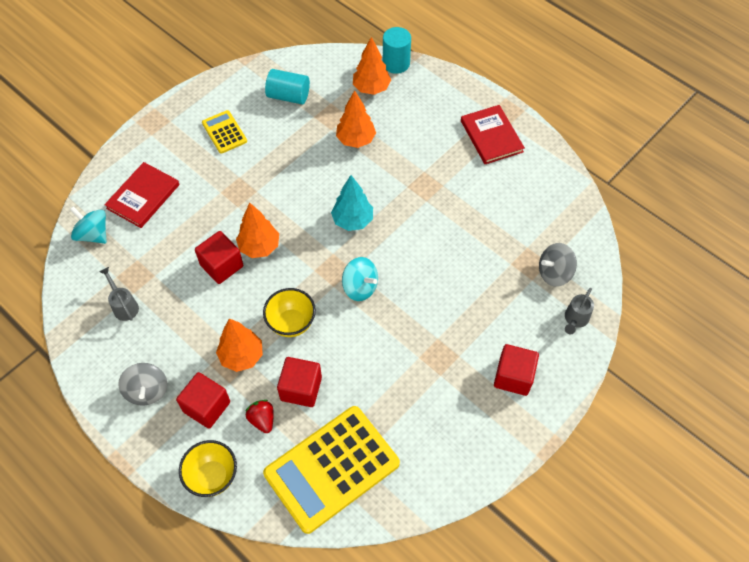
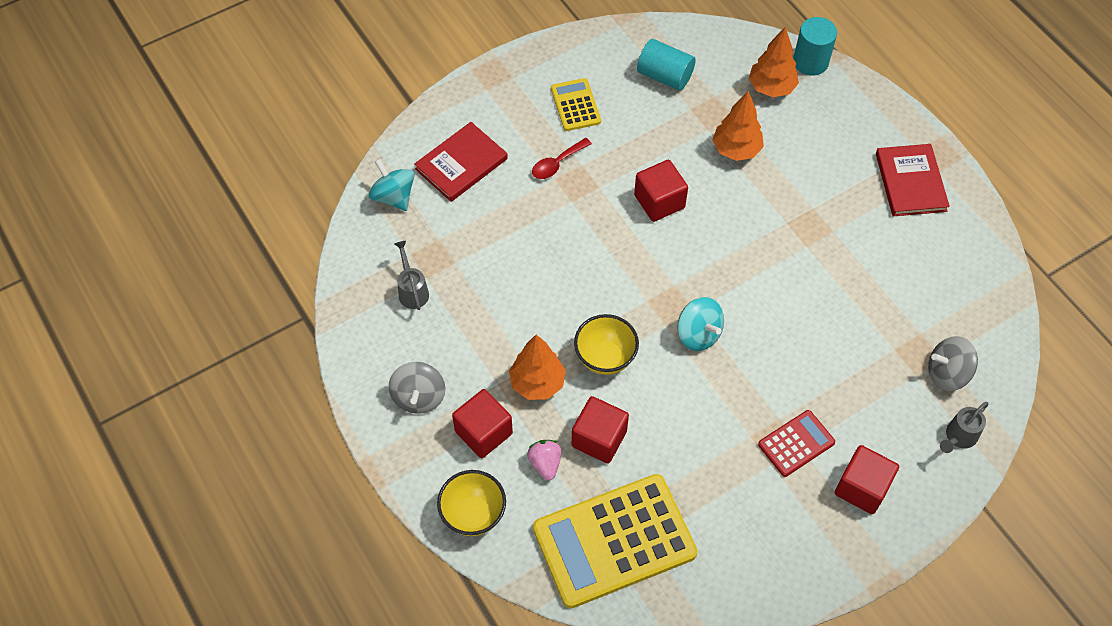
camera: 15 degrees right, 0 degrees up
(219, 180) = (557, 164): none -> red spoon
(221, 265) = (537, 269): red cube -> red cube (659, 201)
(259, 247) = (587, 257): orange tree -> none
(262, 419) = (545, 463): red strawberry -> pink strawberry
(352, 220) = (708, 250): turquoise tree -> none
(455, 354) = (796, 443): none -> red calculator

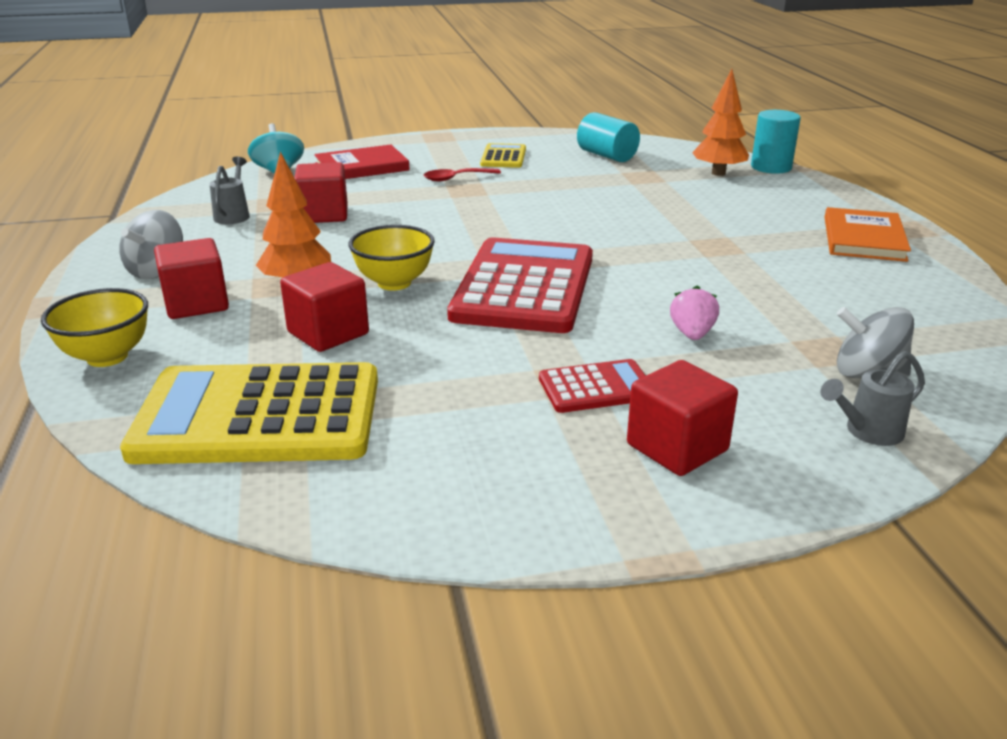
camera: 20 degrees right, 30 degrees down
(545, 463) = (241, 338): pink strawberry -> pink strawberry (692, 334)
(659, 201) = (546, 209): red cube -> red cube (323, 215)
(698, 334) = (524, 287): turquoise spinning top -> red calculator
(736, 150) = (656, 196): orange tree -> none
(910, 182) = (863, 239): red book -> orange book

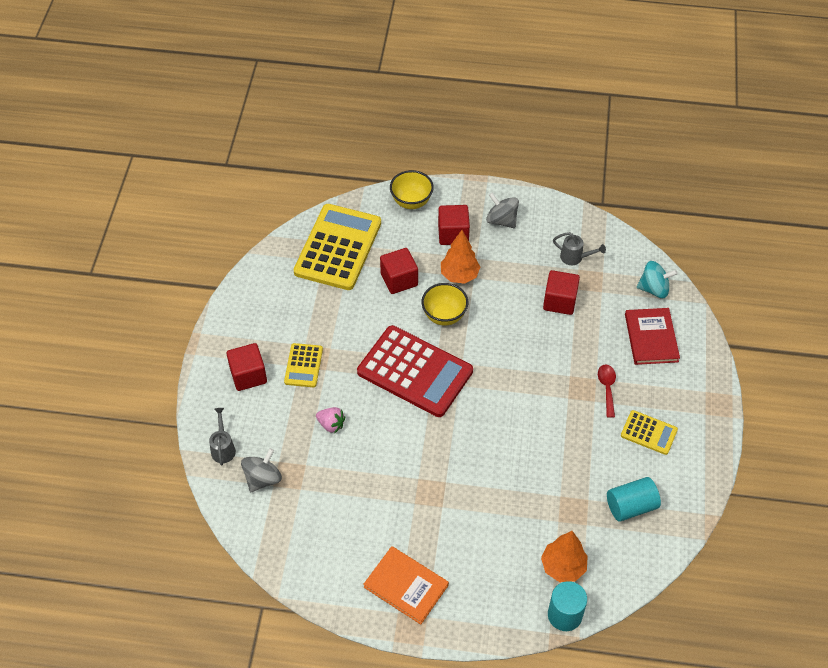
camera: 110 degrees right, 25 degrees up
(596, 387) = (303, 365): red calculator -> yellow calculator

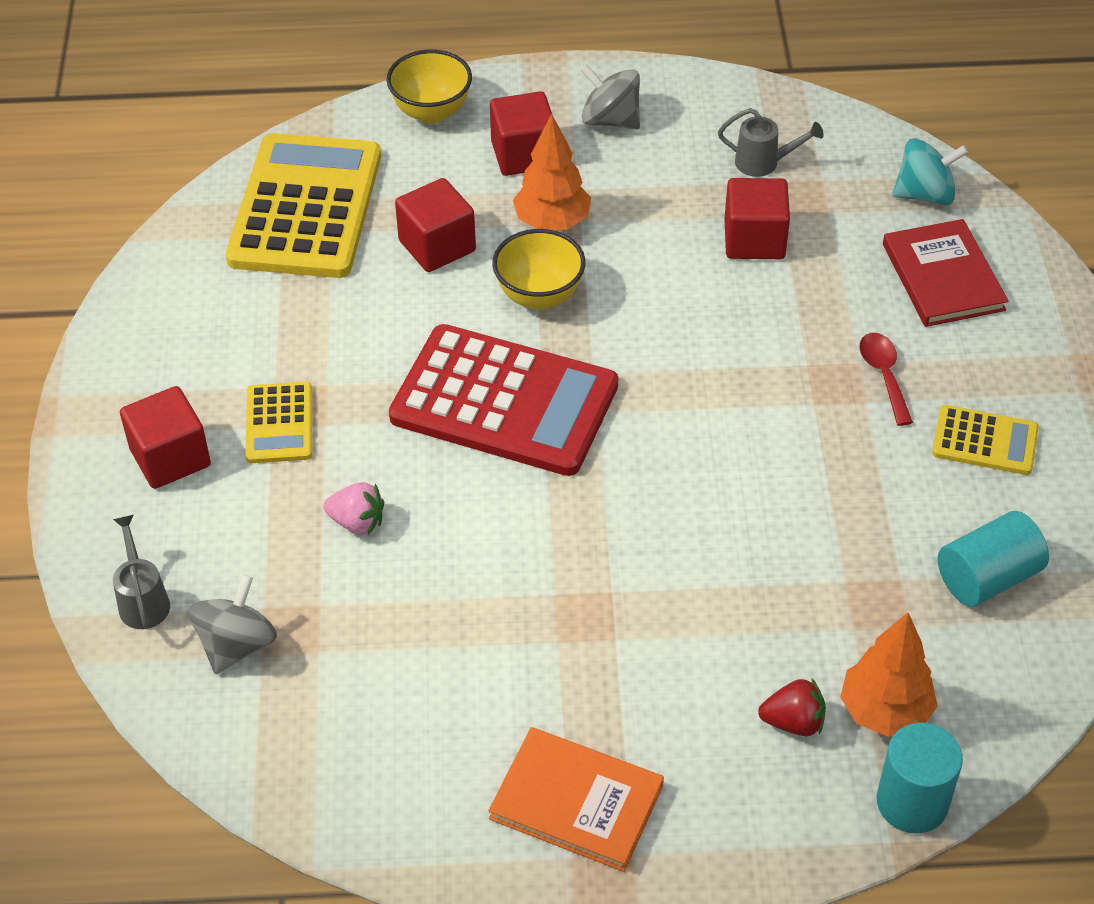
camera: 10 degrees left, 5 degrees down
(517, 564) = (793, 722): none -> red strawberry

